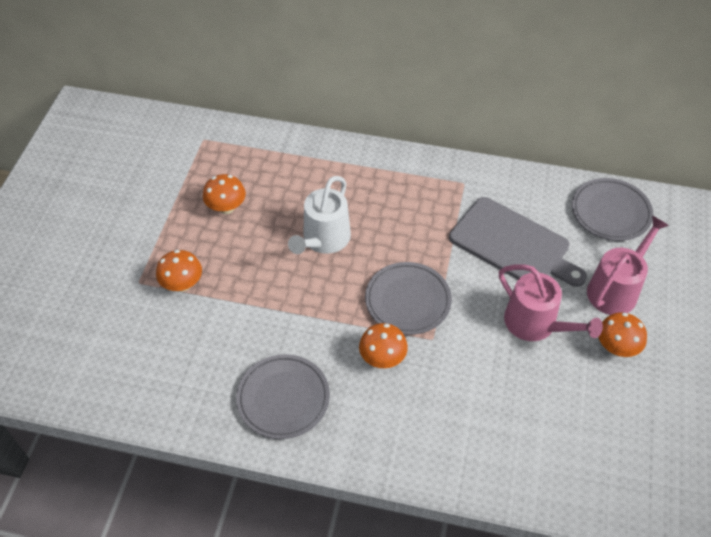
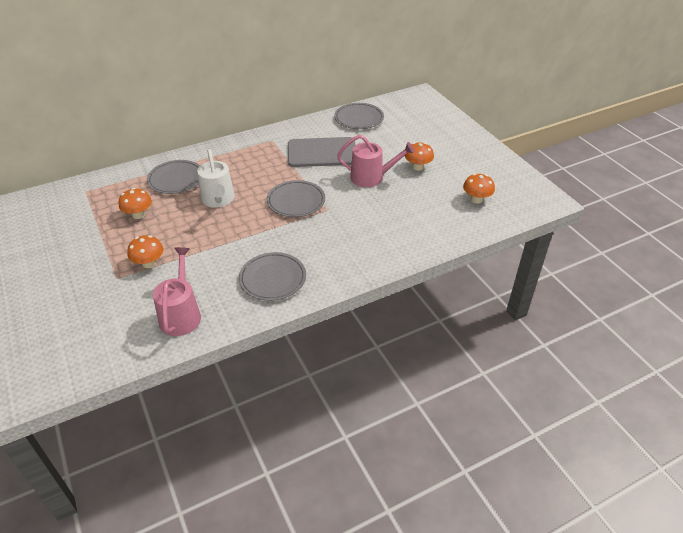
camera: 40 degrees left, 10 degrees down
(305, 179) = (176, 179): none -> grey plate
(382, 358) = (309, 231): orange mushroom -> orange mushroom (476, 199)
(615, 289) = (393, 146): pink watering can -> pink watering can (181, 315)

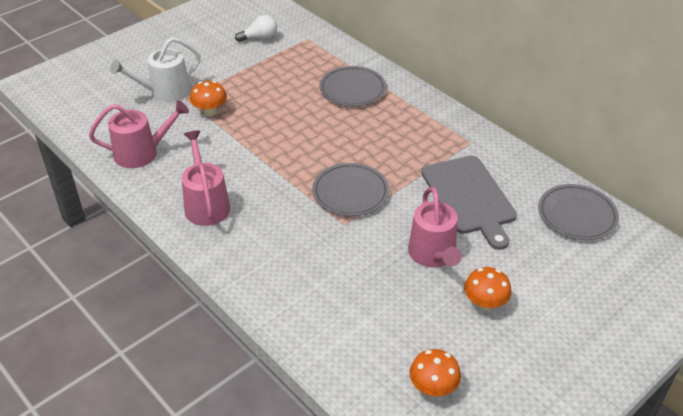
camera: 75 degrees right, 0 degrees up
(60, 219) = (260, 38): none -> white light bulb
(138, 215) = (282, 82): orange mushroom -> none
(218, 200) = (328, 129): white watering can -> white watering can (165, 92)
(273, 279) = (206, 204): grey plate -> pink watering can

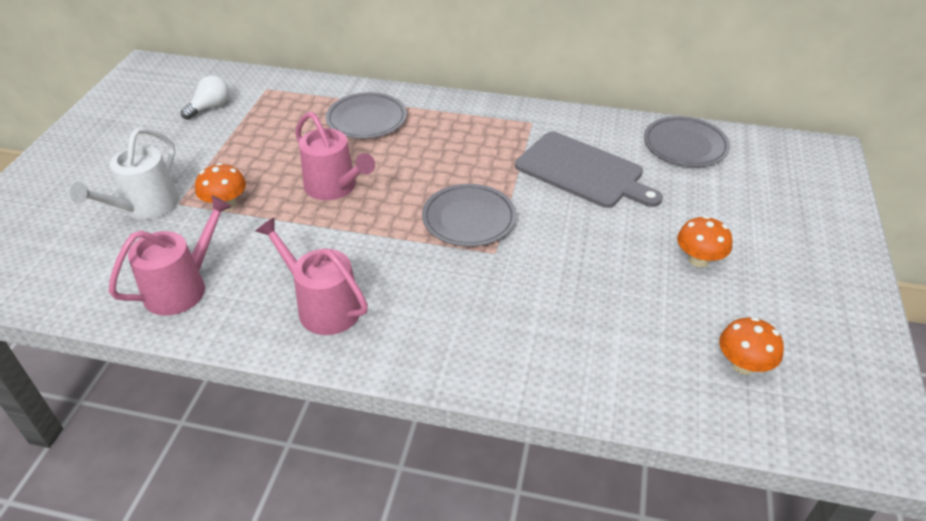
camera: 35 degrees left, 0 degrees up
(433, 255) = (608, 239): pink watering can -> pink watering can (334, 187)

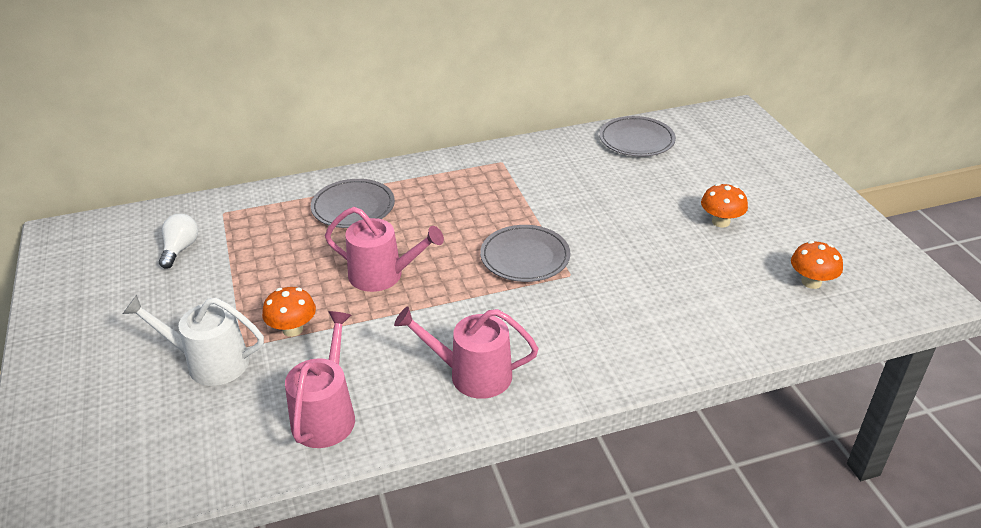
camera: 30 degrees left, 5 degrees down
(145, 206) = (210, 362): white watering can -> white watering can turned 105 degrees clockwise
(583, 171) = (579, 187): grey cutting board -> none

